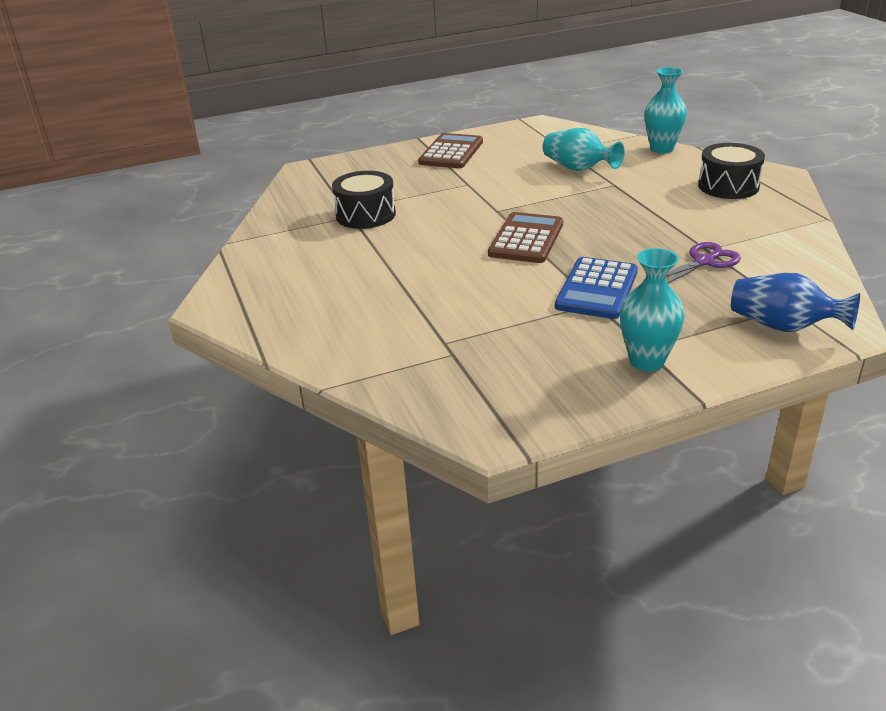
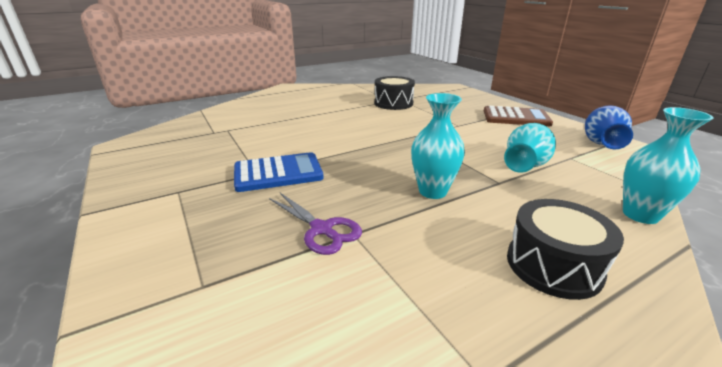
camera: 80 degrees right, 5 degrees down
(526, 239) = (365, 147): brown calculator -> none
(597, 289) = (278, 173): blue calculator -> blue calculator turned 150 degrees clockwise
(646, 361) = (157, 192): turquoise vase -> turquoise vase (432, 191)
(783, 326) = (162, 275): blue vase -> blue vase (601, 143)

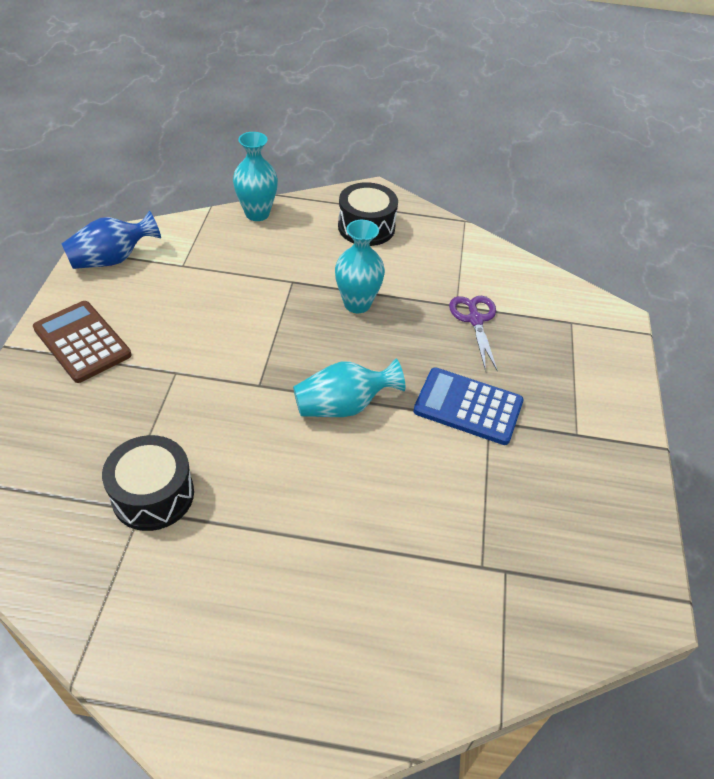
camera: 145 degrees left, 20 degrees up
(525, 164) = (235, 282): turquoise vase -> turquoise vase (343, 406)

